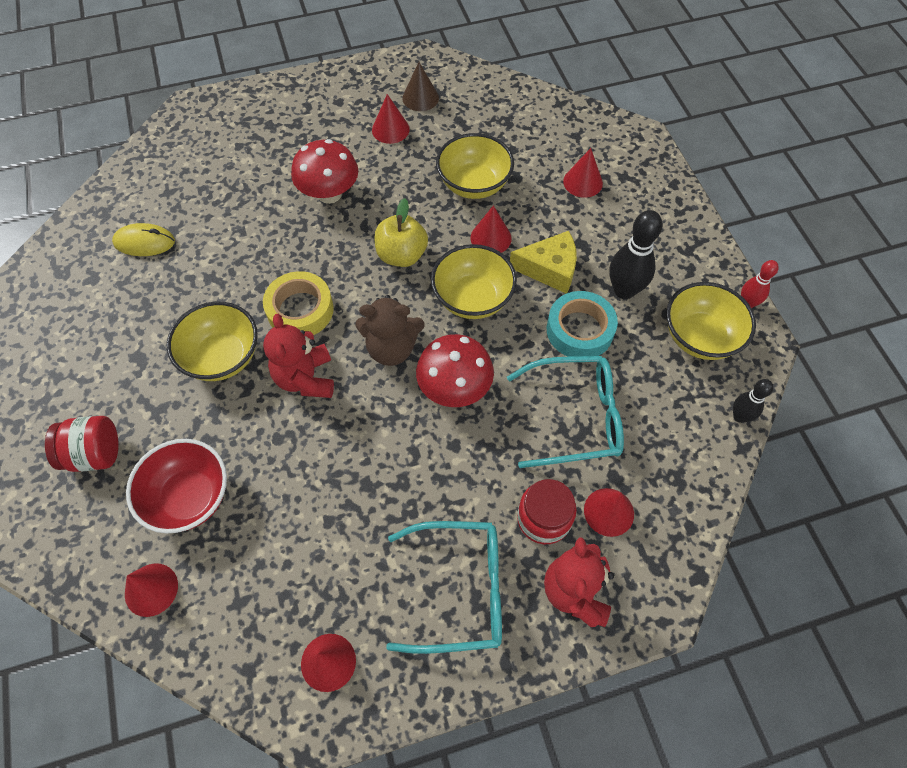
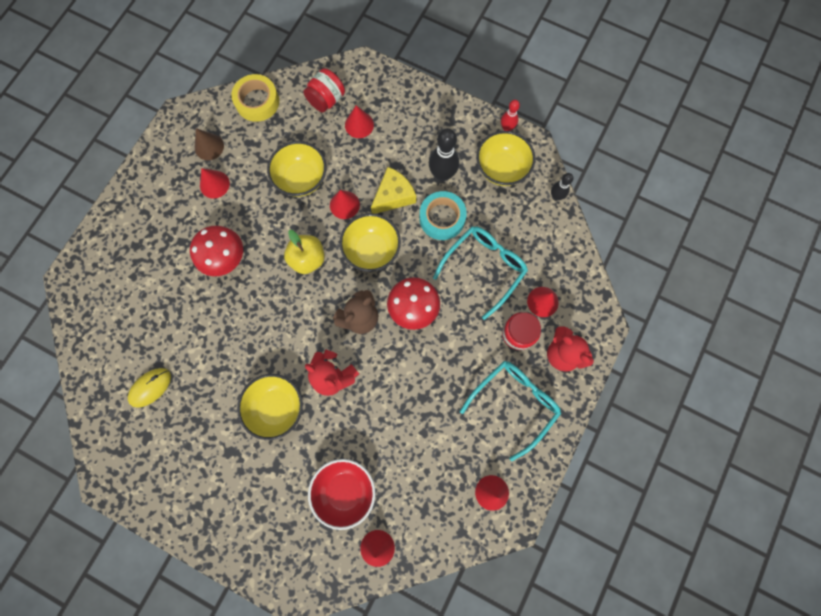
camera: 45 degrees left, 15 degrees up
(94, 454) = (270, 520): red jar -> red jar (326, 100)
(300, 310) = (288, 342): yellow tape -> yellow tape (257, 102)

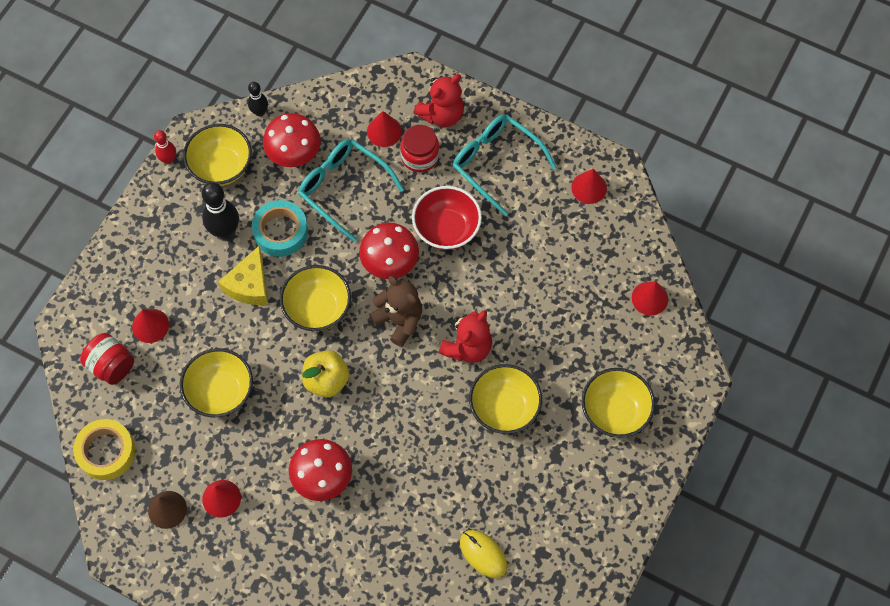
camera: 90 degrees left, 10 degrees down
(267, 508) = (615, 411): none -> yellow bowl
(344, 205) = (258, 340): red cone -> none
(344, 490) = (593, 332): red bowl -> red bowl (446, 229)
(393, 196) = (249, 285): yellow cheese -> yellow cheese turned 120 degrees counterclockwise
(516, 226) = (294, 154): none -> red mushroom

